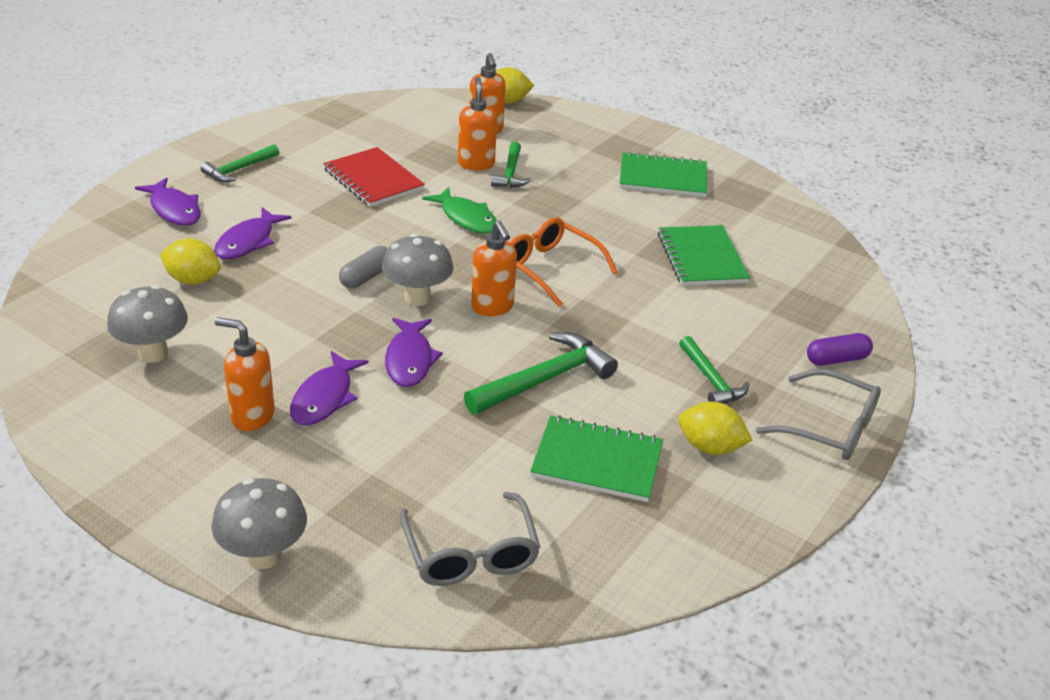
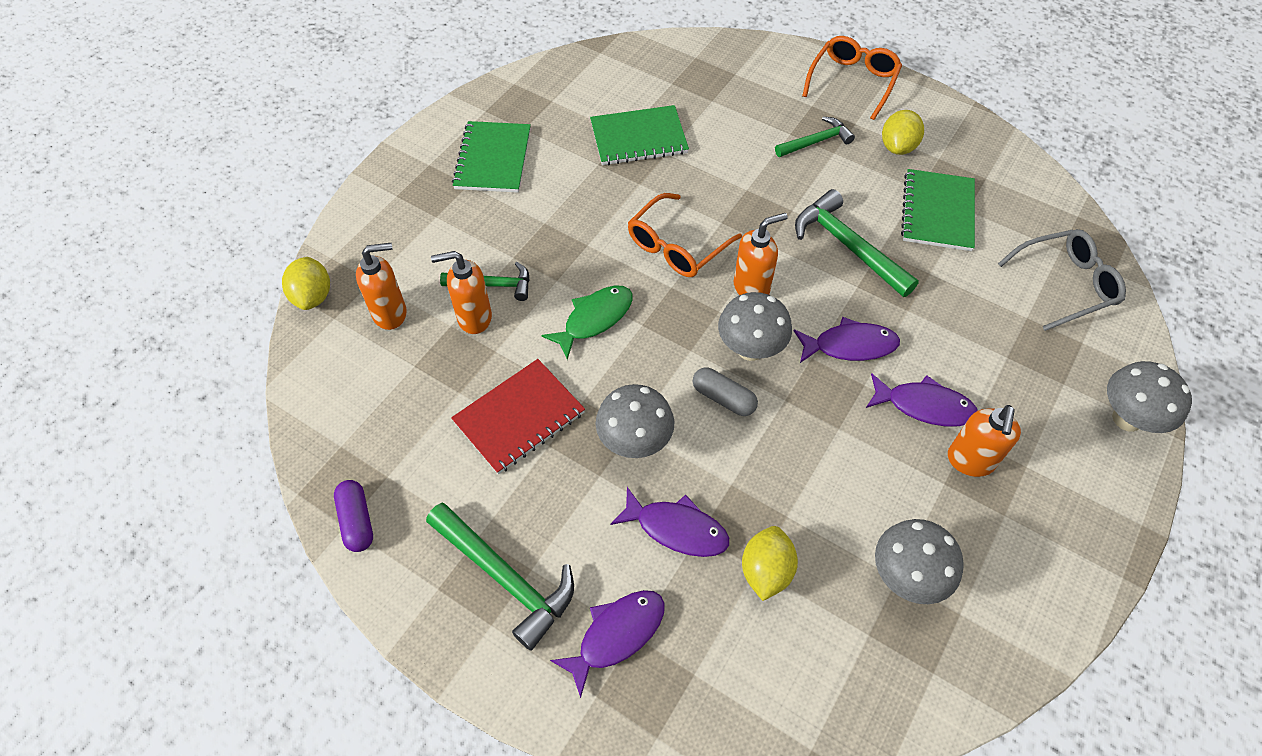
camera: 90 degrees left, 20 degrees up
(239, 169) = (506, 578): green hammer -> green hammer, size x1.60
(334, 229) = (634, 442): none -> grey mushroom
(829, 428) = (852, 82): grey glasses -> orange glasses
(836, 359) = (768, 69): purple capsule -> purple capsule (357, 521)

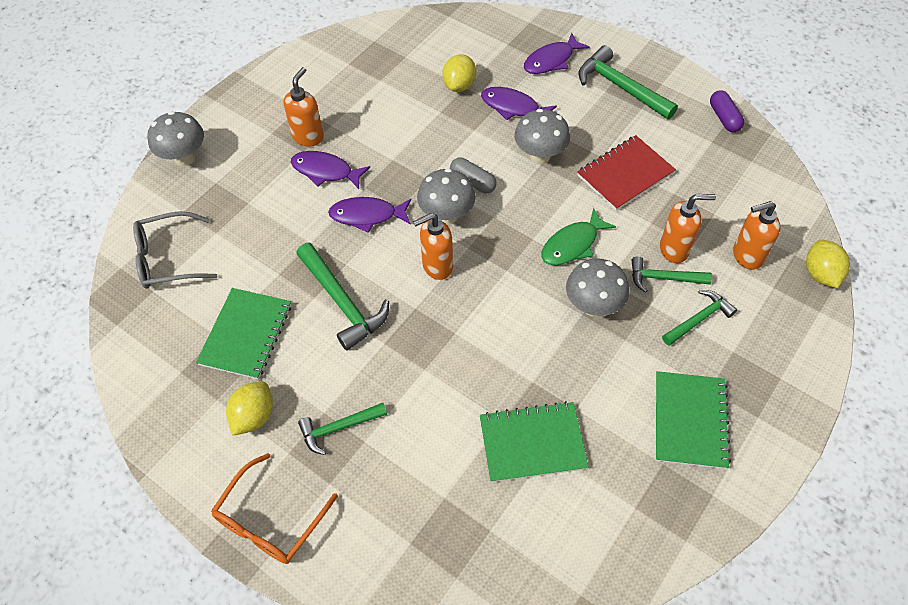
camera: 175 degrees left, 0 degrees up
(463, 245) = (699, 319): none -> green hammer
(677, 246) = (499, 309): orange glasses -> none
(906, 577) = (374, 80): grey mushroom -> grey mushroom (593, 306)

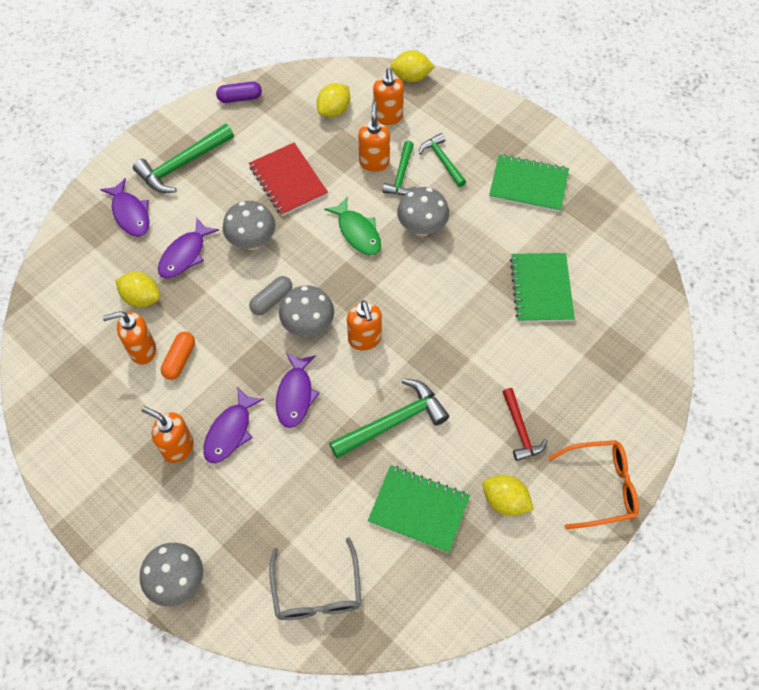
camera: 85 degrees left, 5 degrees up
(270, 520) = (600, 487): orange glasses -> orange glasses turned 45 degrees counterclockwise
(338, 428) = (520, 430): green hammer -> red hammer
(397, 123) = (180, 359): none -> orange capsule
(404, 96) = (142, 350): none -> orange soap dispenser
(737, 202) = (334, 110): none -> yellow lemon

